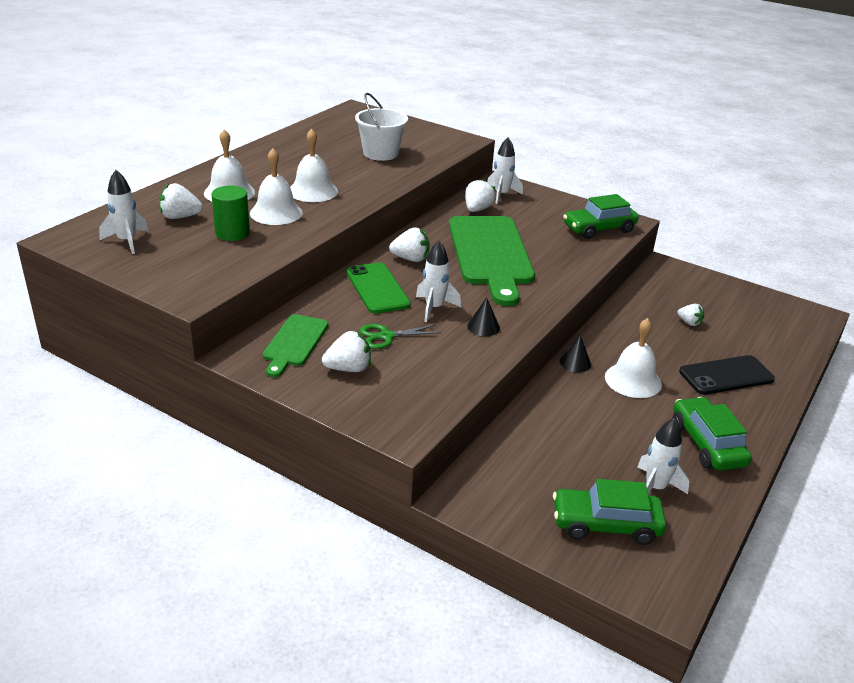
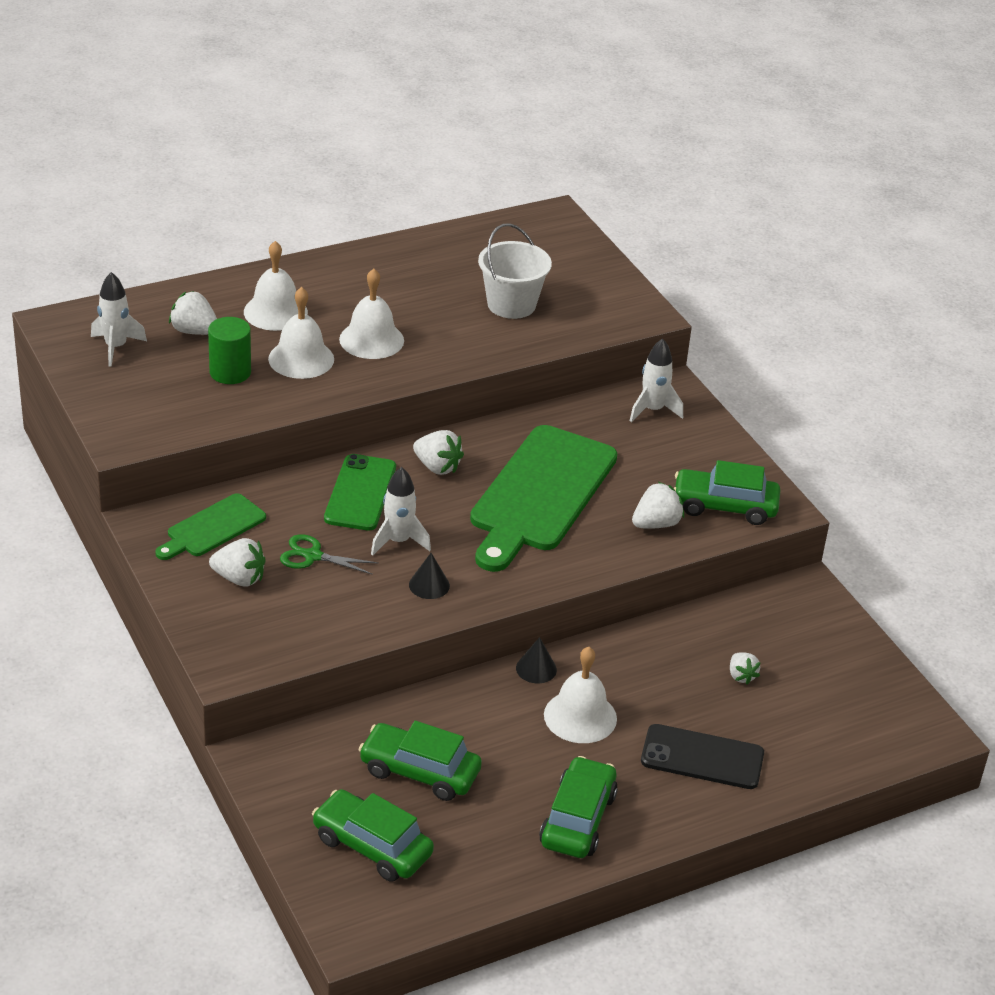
camera: 30 degrees right, 5 degrees up
(477, 209) = (595, 423): white strawberry -> white strawberry (656, 524)
(578, 457) = (419, 772): none -> green car
(655, 488) = (464, 836): white rocket -> none

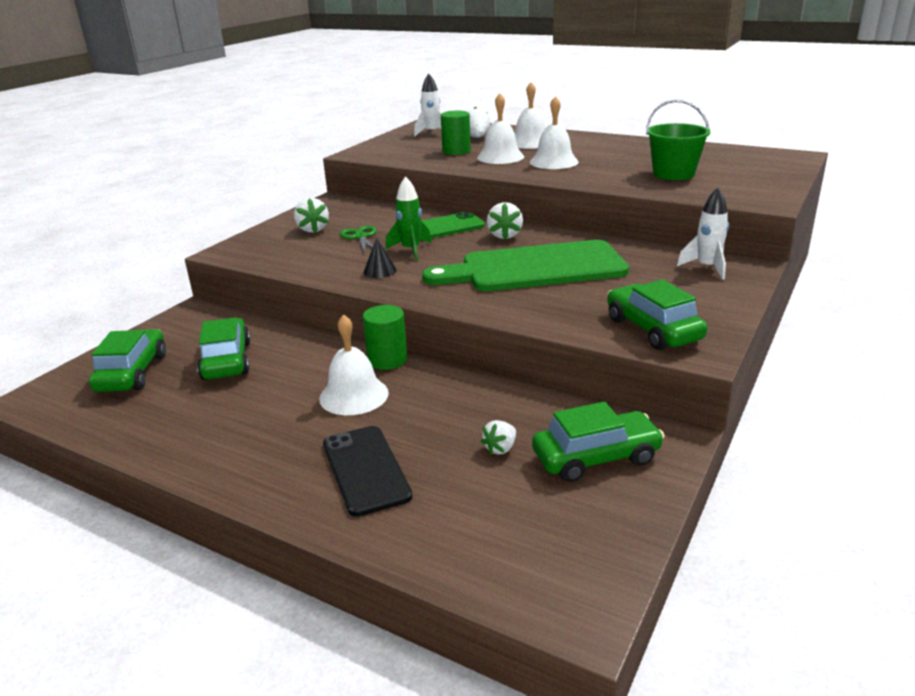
camera: 60 degrees right, 10 degrees down
(212, 528) = (349, 211): green cutting board -> none
(398, 541) = (411, 250): white rocket -> green rocket
(511, 304) = (673, 174): white bucket -> green bucket
(536, 669) = (387, 360): black cone -> green cylinder
(578, 819) = (226, 439): green car -> green car (596, 457)
(656, 524) = (577, 313): white strawberry -> none

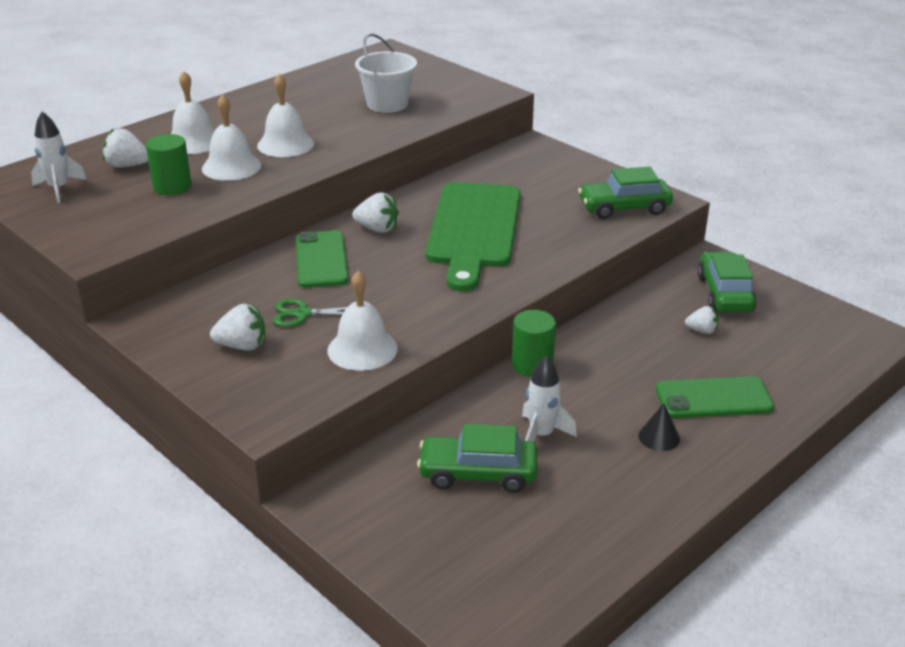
camera: 75 degrees left, 5 degrees up
(132, 373) = (469, 552): green car -> none
(354, 395) = (592, 392): white bell -> white bell (362, 349)
(366, 470) = (713, 398): black phone -> green phone
(380, 271) = (418, 313): black cone -> black cone (659, 437)
(411, 250) = (373, 287): green rocket -> none
(500, 448) = (702, 330): white strawberry -> white strawberry turned 45 degrees counterclockwise
(673, 174) = (387, 104): green bucket -> white bucket
(707, 268) = (527, 160): white rocket -> white rocket (541, 435)

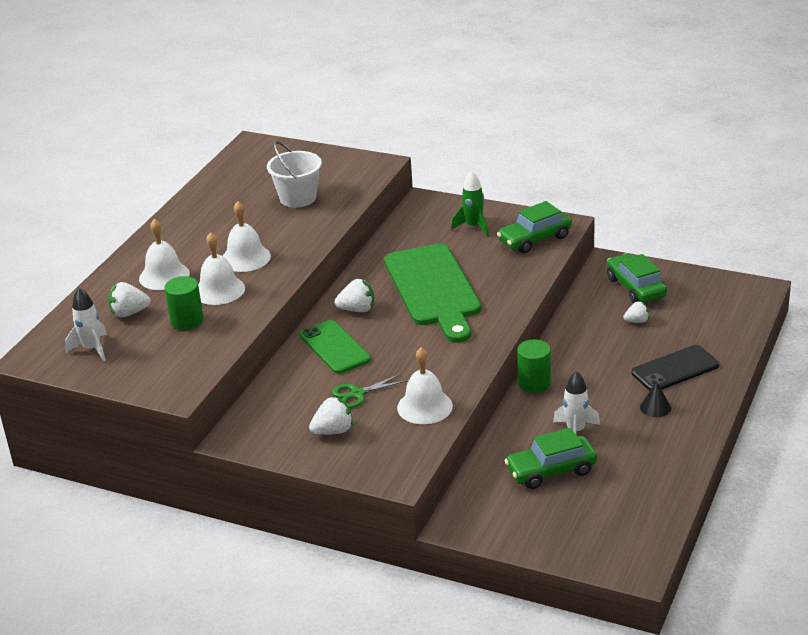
camera: 20 degrees left, 0 degrees up
(566, 180) = (473, 227): none -> green rocket
(713, 398) = (675, 369): green phone -> black phone

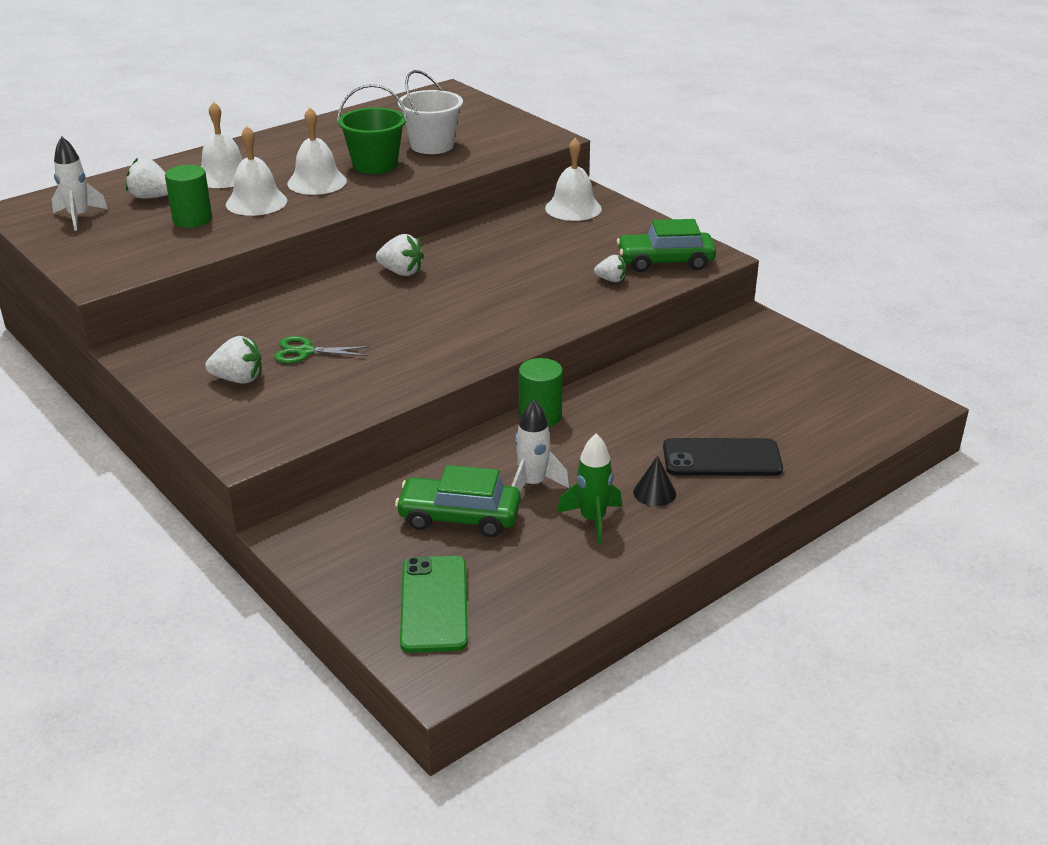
camera: 25 degrees right, 0 degrees up
(273, 229) = (375, 165): none -> green bucket
(335, 347) = (337, 300): green phone -> green phone (434, 604)
(424, 406) = (358, 388): white bell -> white bell (573, 208)
(433, 289) = (501, 277): green cutting board -> none
(473, 227) = (610, 232): green rocket -> green rocket (592, 520)
(635, 287) = (761, 355): green car -> none
(637, 321) = (727, 391): white strawberry -> white strawberry (611, 280)

